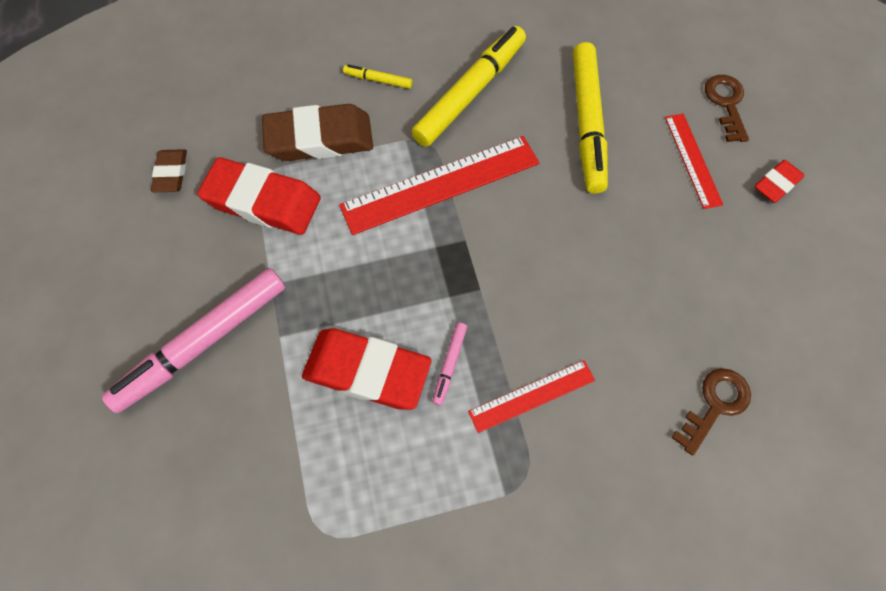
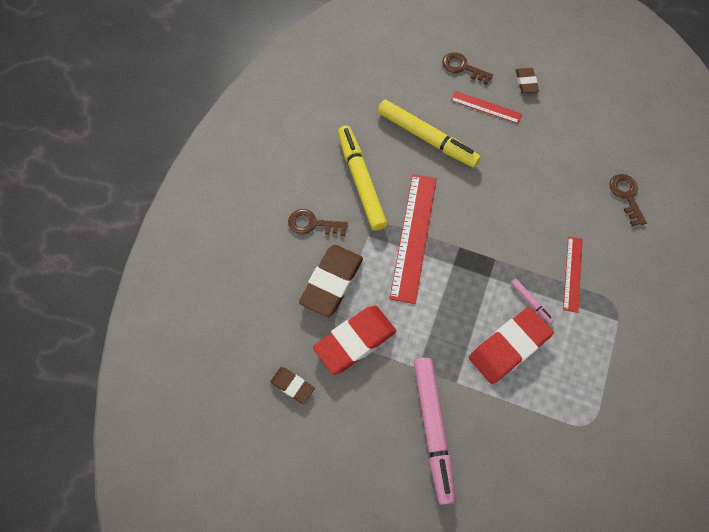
camera: 55 degrees left, 0 degrees up
(378, 80) = (312, 224): yellow marker -> brown key
(776, 184) = (526, 82): red eraser -> brown eraser

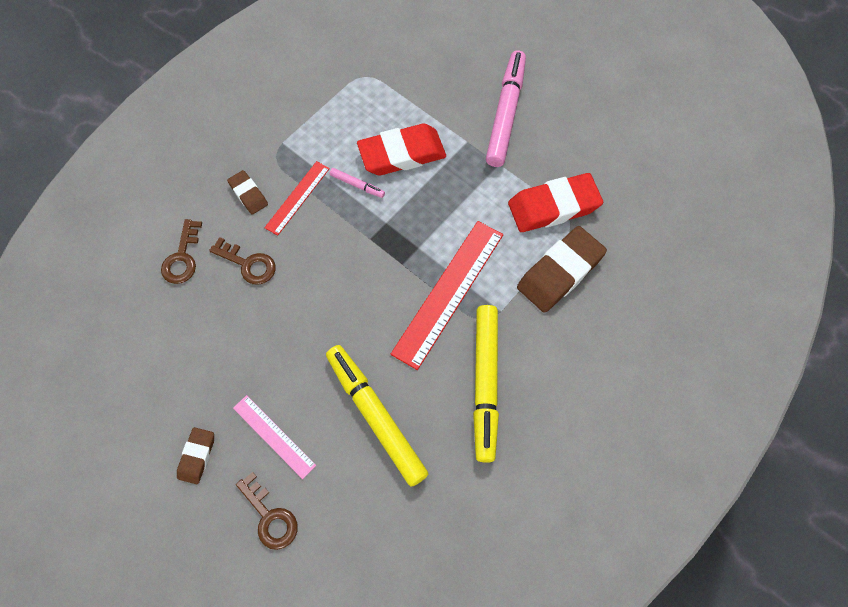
camera: 160 degrees left, 0 degrees up
(292, 385) = (628, 187): brown eraser -> brown eraser (248, 194)
(312, 224) = (563, 348): brown key -> brown key (248, 264)
(486, 107) = (274, 436): red ruler -> pink ruler
(531, 302) = (357, 185): pink marker -> pink marker turned 135 degrees clockwise

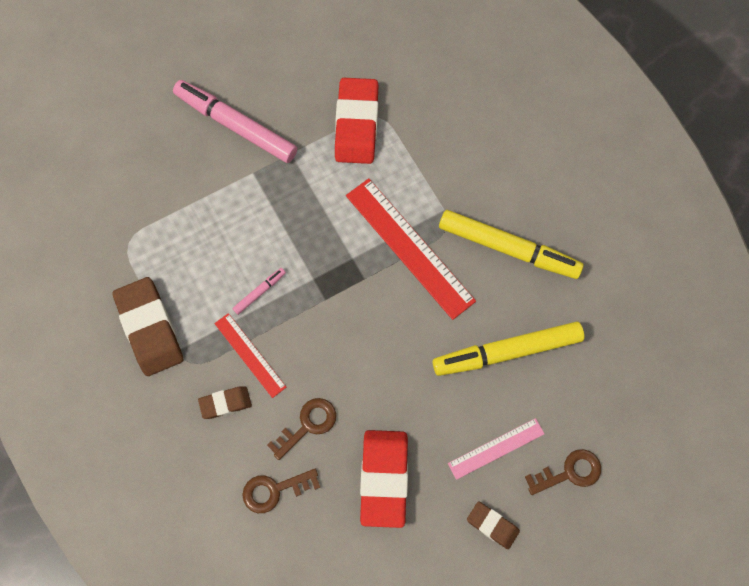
camera: 70 degrees left, 5 degrees up
(182, 258) = (274, 490): brown key -> brown key turned 135 degrees clockwise
(402, 154) = (241, 238): red eraser -> red eraser (384, 478)
(560, 272) = (425, 146): brown eraser -> brown eraser (149, 328)

